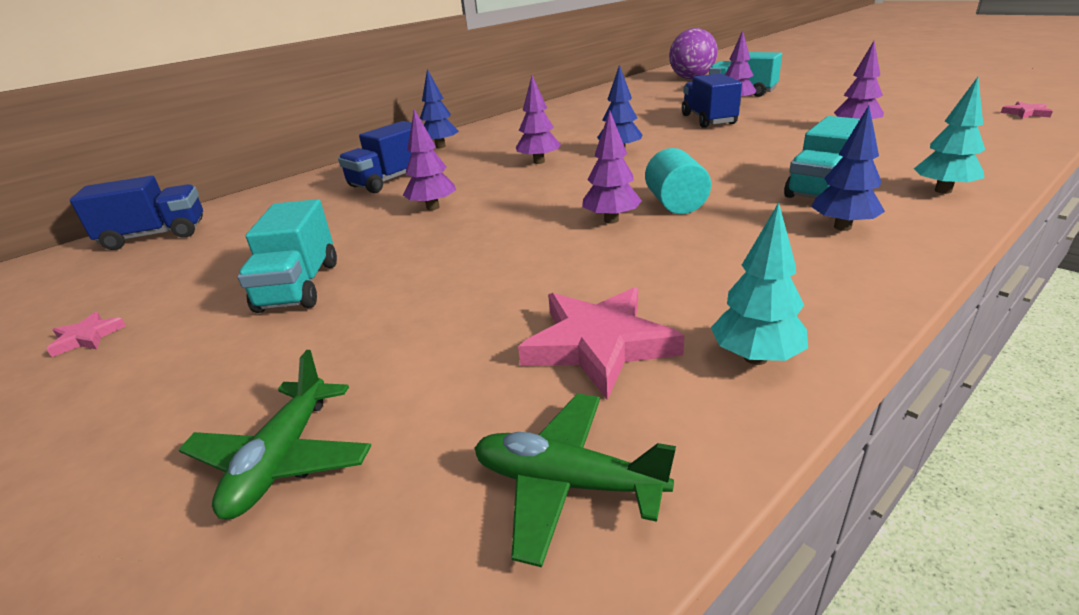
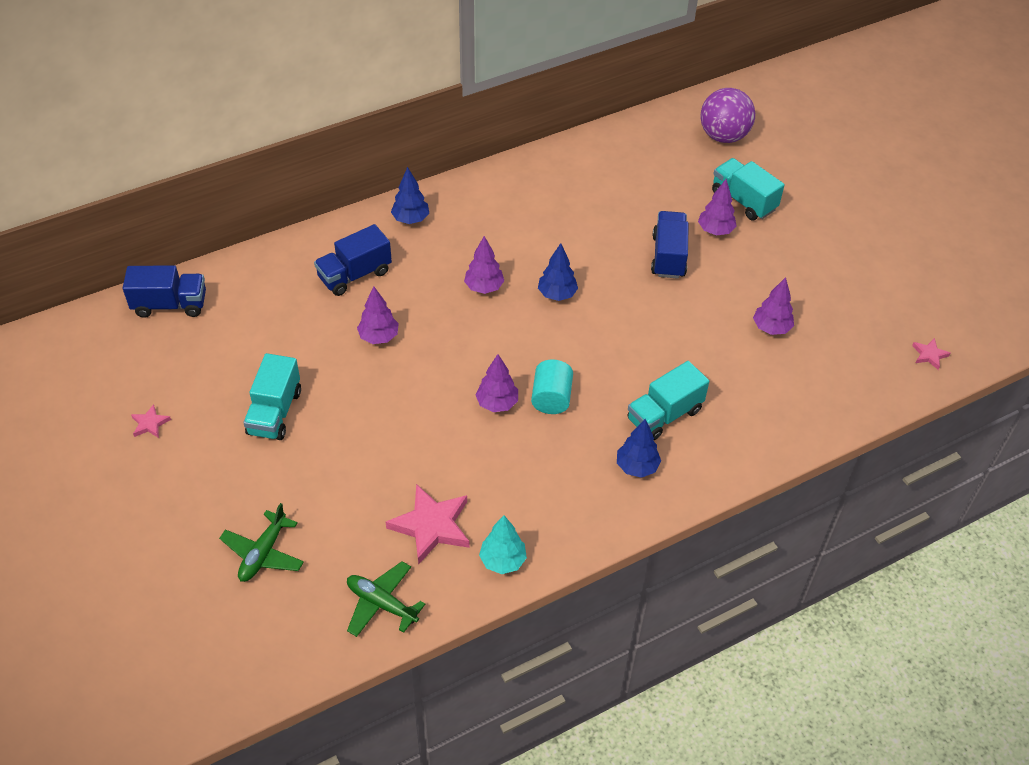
camera: 10 degrees right, 20 degrees up
(943, 190) = (739, 448): turquoise tree -> none

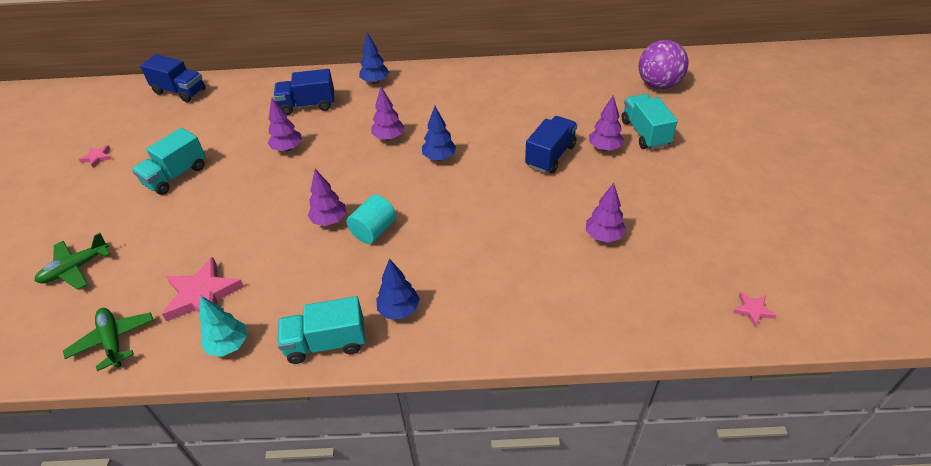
camera: 30 degrees right, 5 degrees down
(664, 415) = (456, 275): turquoise truck -> turquoise truck (326, 343)

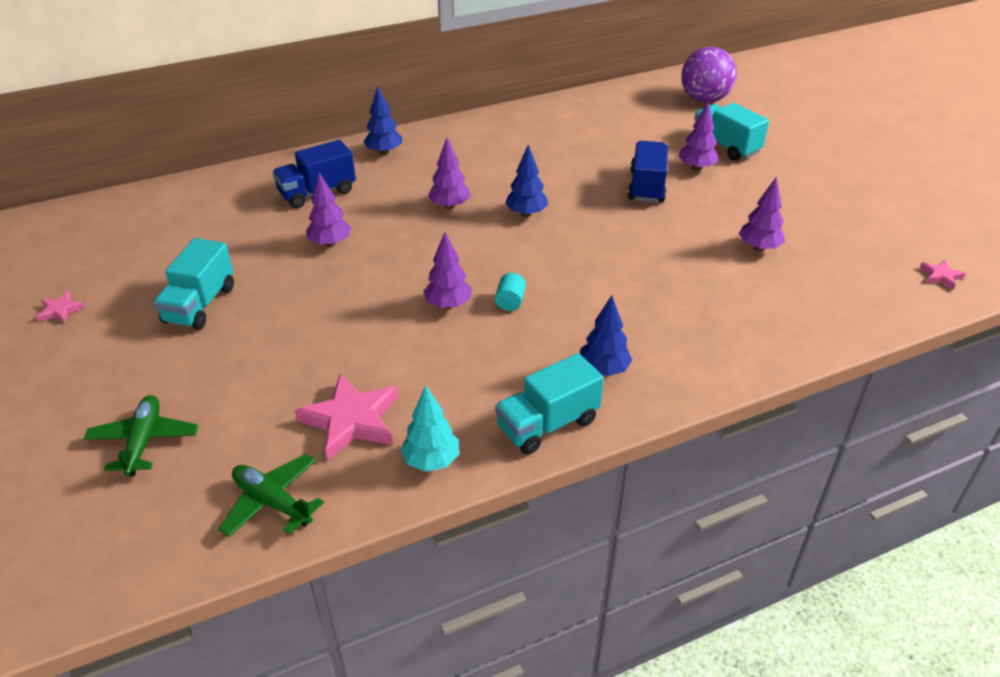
camera: 25 degrees left, 5 degrees down
(75, 268) = (144, 441): green plane -> green plane turned 150 degrees clockwise
(180, 91) = (120, 211): blue truck -> none
(374, 230) = (510, 302): turquoise cylinder -> turquoise cylinder, size x0.62

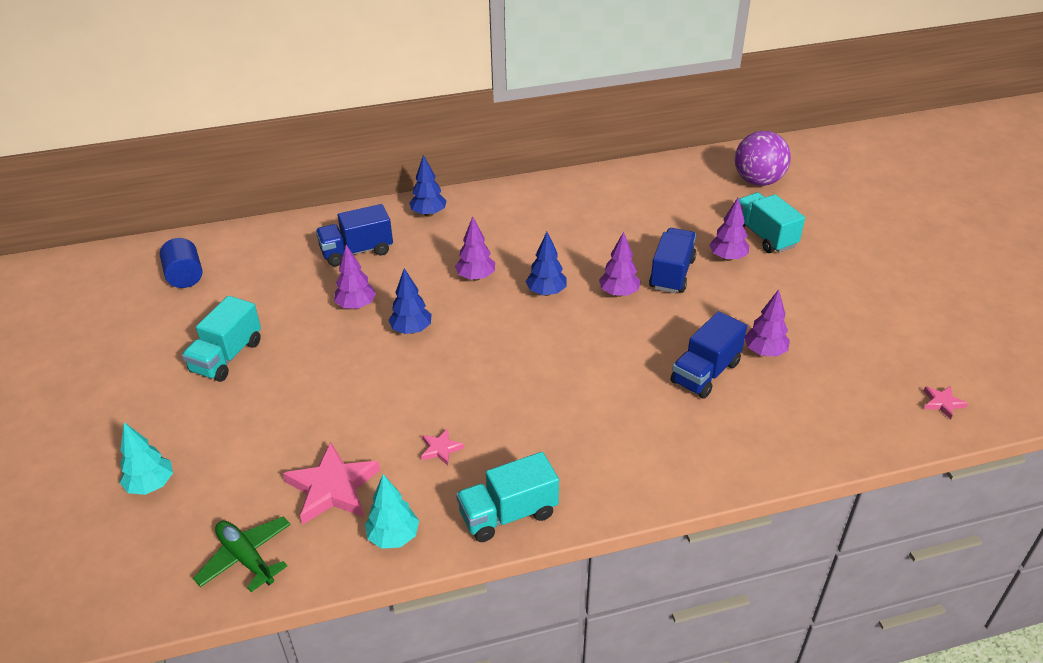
camera: 10 degrees right, 0 degrees up
(60, 310) = (107, 349): pink star -> pink star (441, 449)
(133, 231) = (185, 276): none -> blue cylinder
(144, 441) = (151, 485): green plane -> turquoise tree
(448, 304) = (448, 381): purple tree -> purple tree (618, 293)
(510, 302) = (506, 384): turquoise cylinder -> none
(603, 370) = (575, 465): blue tree -> blue tree (411, 330)
(707, 272) = (705, 373): none -> blue truck

